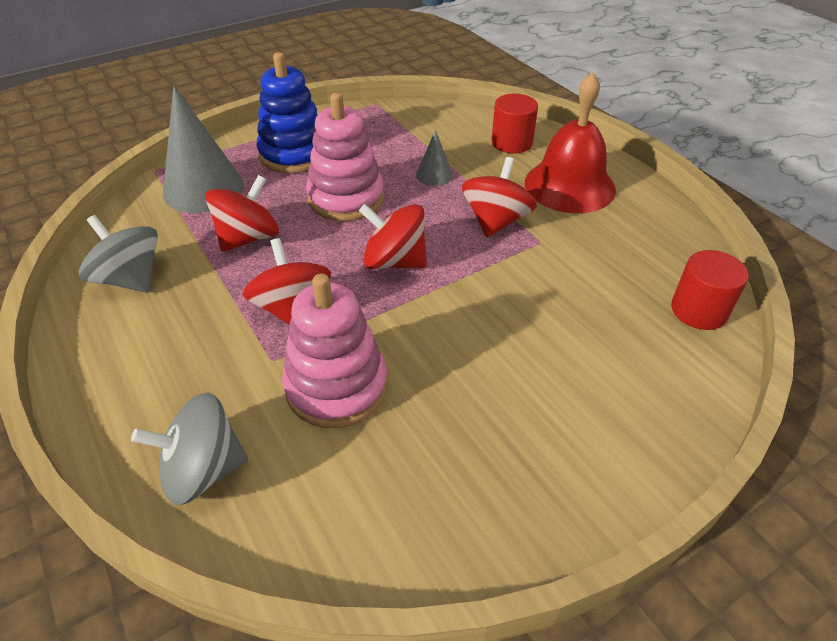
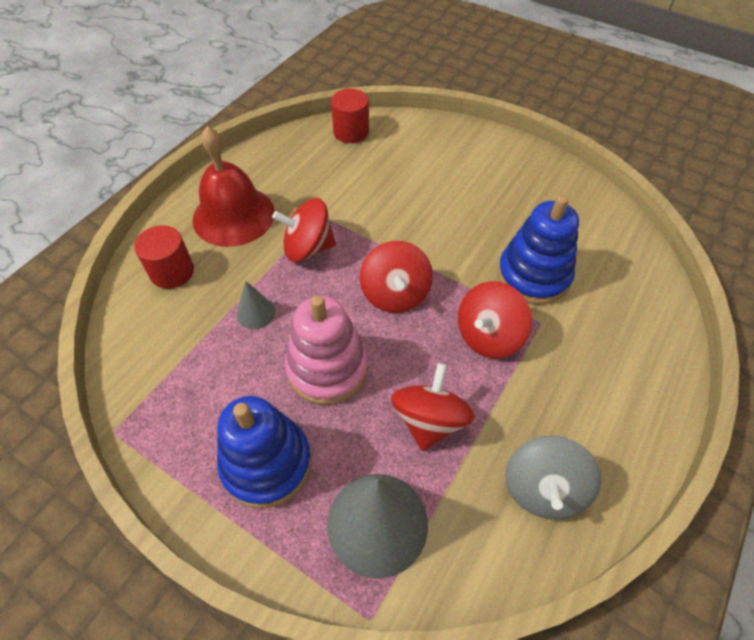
camera: 115 degrees left, 10 degrees up
(203, 470) = (639, 311): grey spinning top -> none
(248, 238) = (429, 420): red spinning top -> red spinning top turned 90 degrees clockwise
(336, 387) = (533, 275): pink stacking toy -> blue stacking toy

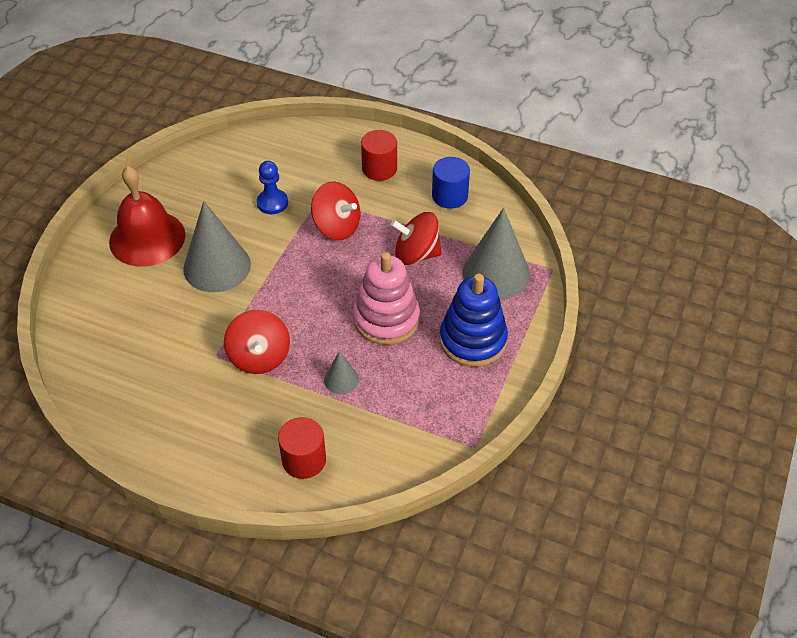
camera: 100 degrees left, 5 degrees down
(233, 215) = (222, 428): red bell -> red bell (147, 238)
(351, 132) = (82, 352): red cylinder -> red cylinder (379, 168)
(395, 294) = (305, 287): red spinning top -> none
(438, 222) = (217, 266): none -> grey cone
(533, 275) = (272, 203): blue stacking toy -> blue pawn
(543, 488) = (450, 196): grey spinning top -> blue cylinder

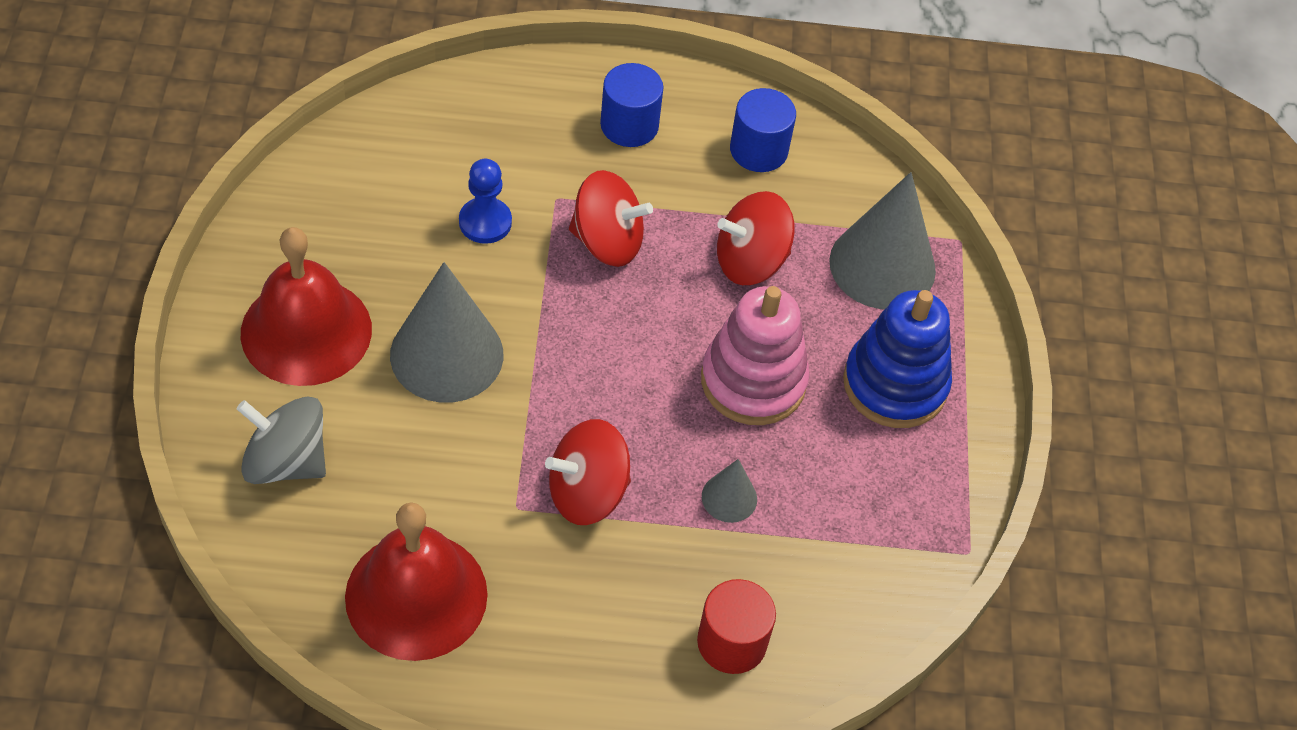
camera: 25 degrees left, 5 degrees up
(102, 302) = (286, 461): none -> grey spinning top
(137, 388) = (416, 595): none -> red bell
(259, 357) = (587, 492): red spinning top -> red spinning top turned 105 degrees clockwise
(379, 168) = (629, 125): red cylinder -> blue cylinder

